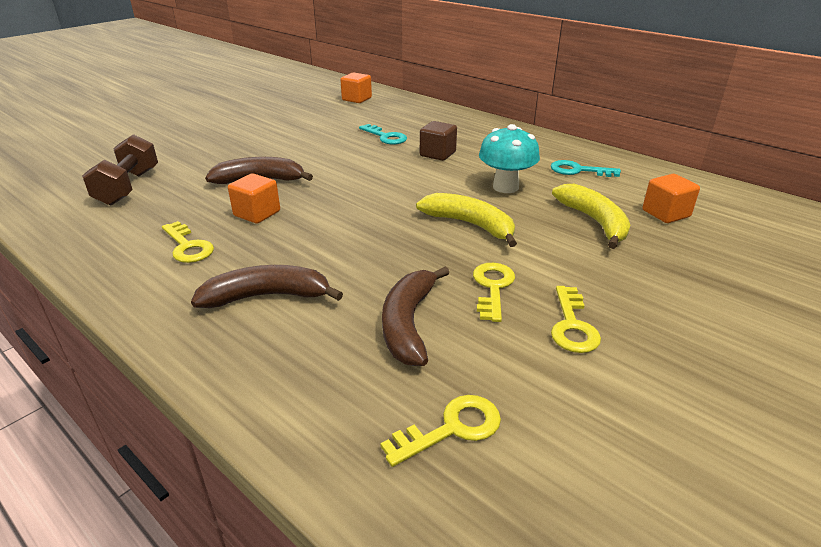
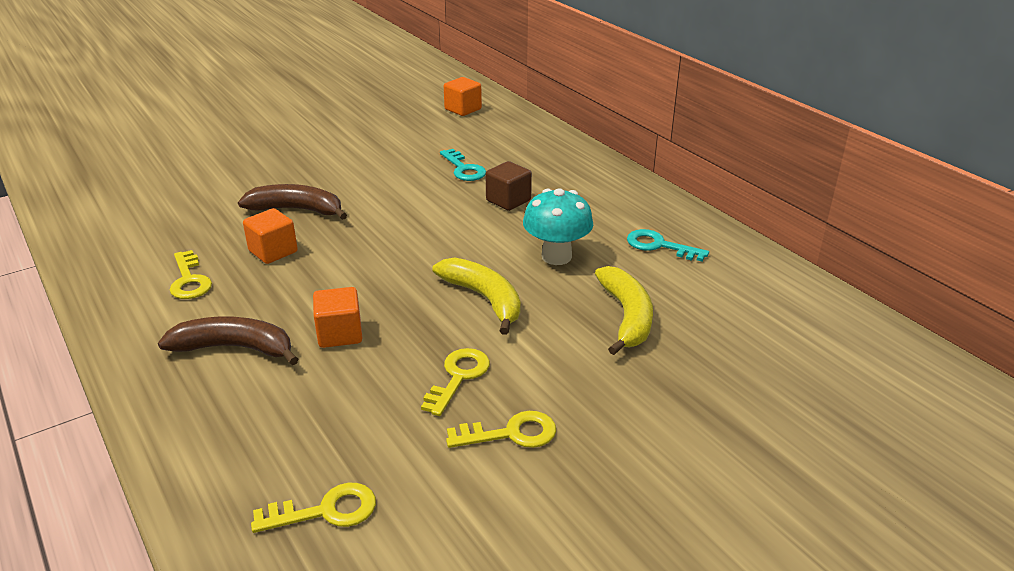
camera: 15 degrees right, 0 degrees up
(128, 187) = (165, 201): brown dumbbell -> none
(408, 324) = (350, 401): brown banana -> none
(572, 325) = (511, 433): yellow key -> yellow key turned 120 degrees counterclockwise
(666, 213) = (720, 319): orange cube -> orange cube (340, 334)

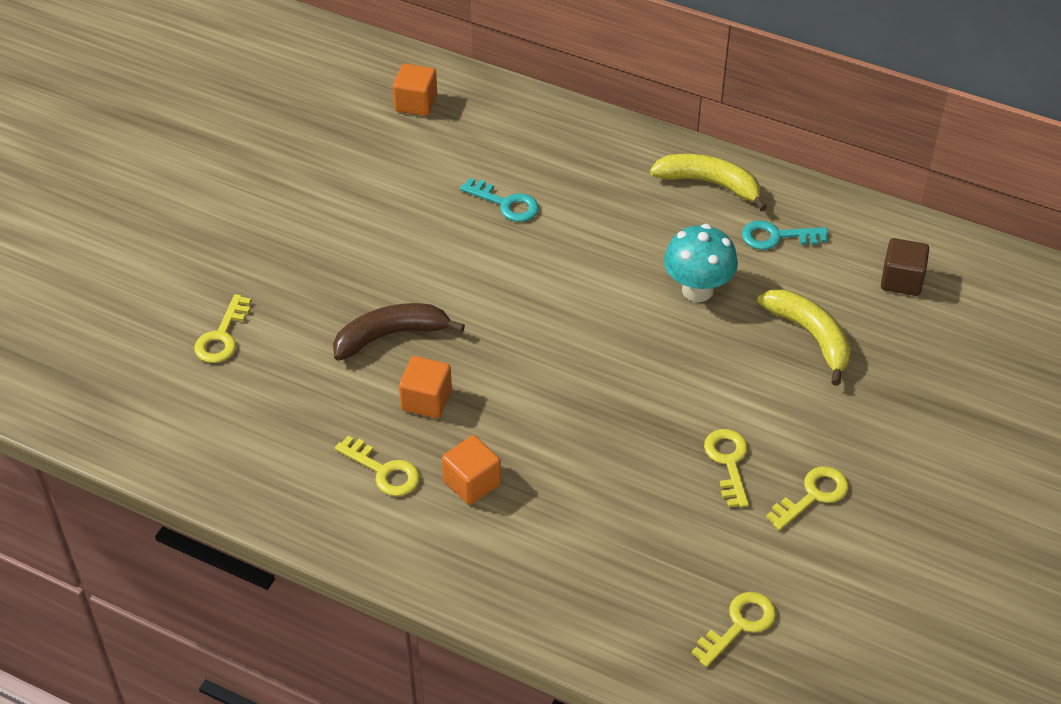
camera: 30 degrees left, 15 degrees up
(194, 177) = (222, 336): none -> yellow key
(235, 348) = (513, 523): brown banana -> none
(340, 334) = (589, 465): orange cube -> orange cube (472, 483)
(484, 299) = (677, 370): yellow banana -> yellow banana (709, 184)
(508, 200) = (591, 233): brown cube -> brown cube (901, 280)

